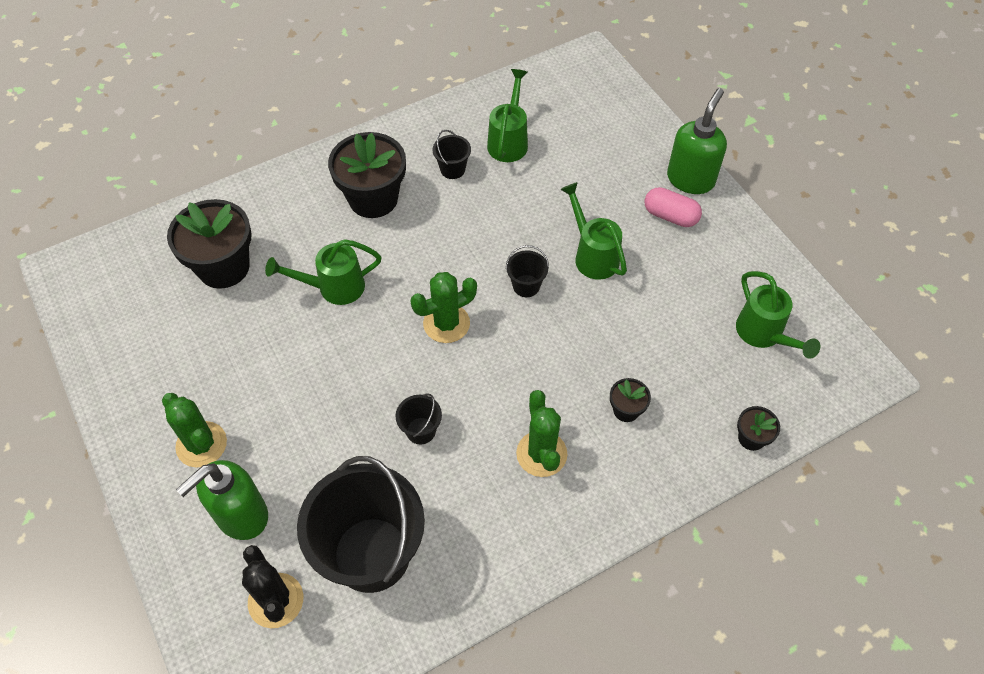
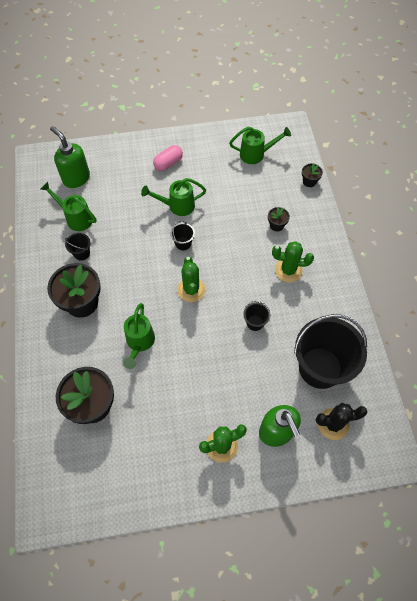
camera: 70 degrees left, 5 degrees up
(690, 179) = (149, 145): green soap dispenser -> green soap dispenser (76, 178)

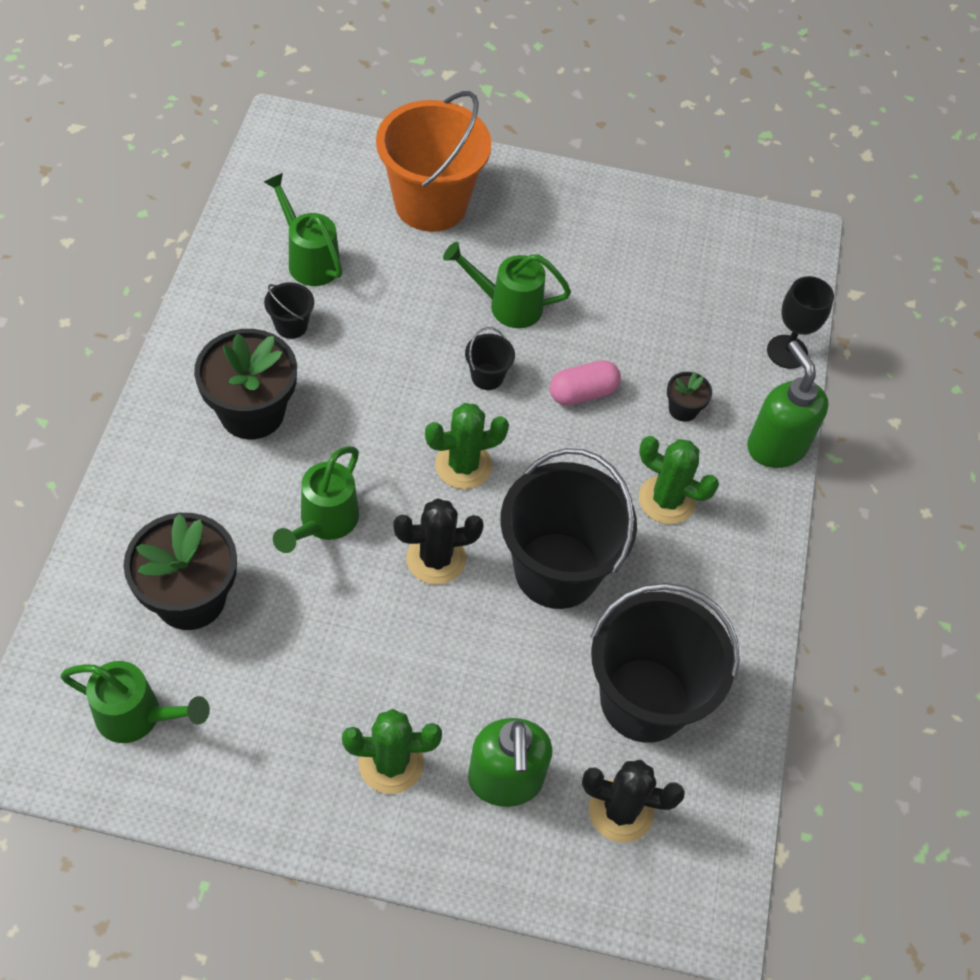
camera: 15 degrees right, 5 degrees down
(76, 178) = (342, 189): green soap dispenser -> green soap dispenser (776, 446)
(121, 170) = (431, 204): none -> orange bucket
(168, 163) = (526, 222): pink capsule -> pink capsule (582, 393)
(191, 290) = (463, 465): green cactus -> green cactus turned 60 degrees clockwise
(198, 339) = (436, 558): none -> black cactus
(255, 323) = (556, 570): black bucket -> black bucket, size x2.42
(256, 154) = (704, 264): green watering can -> green watering can (137, 716)
(309, 181) = (787, 352): black flower pot -> black goblet

